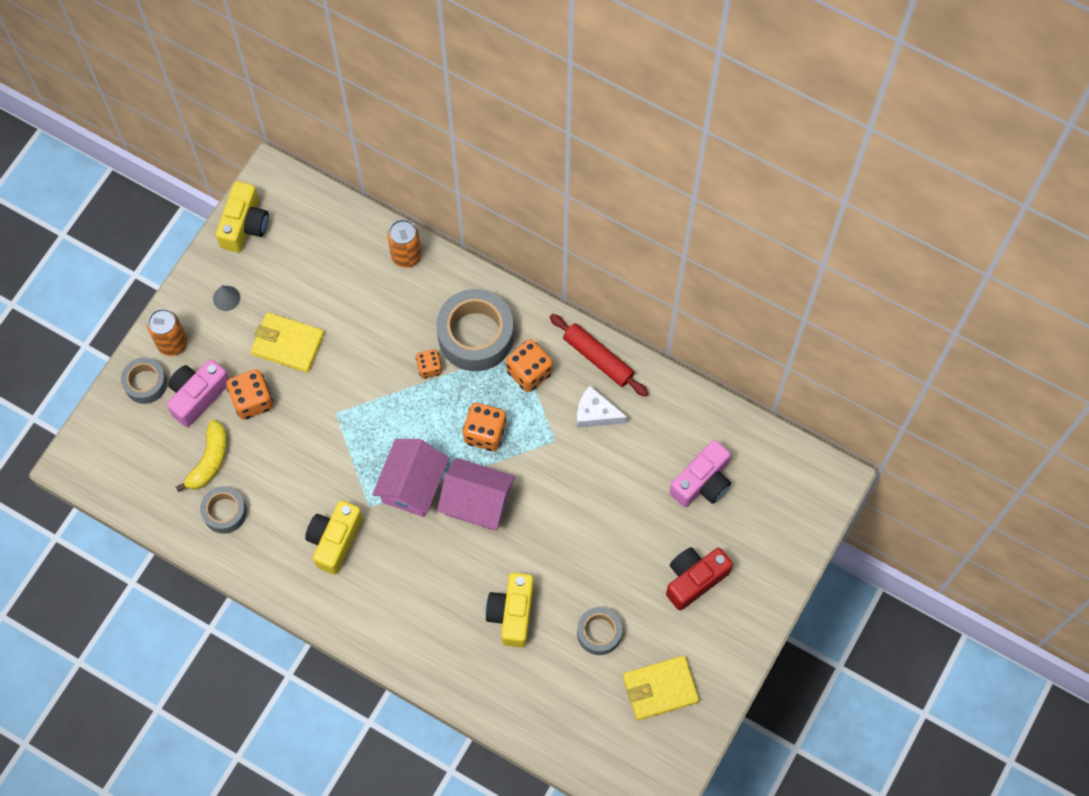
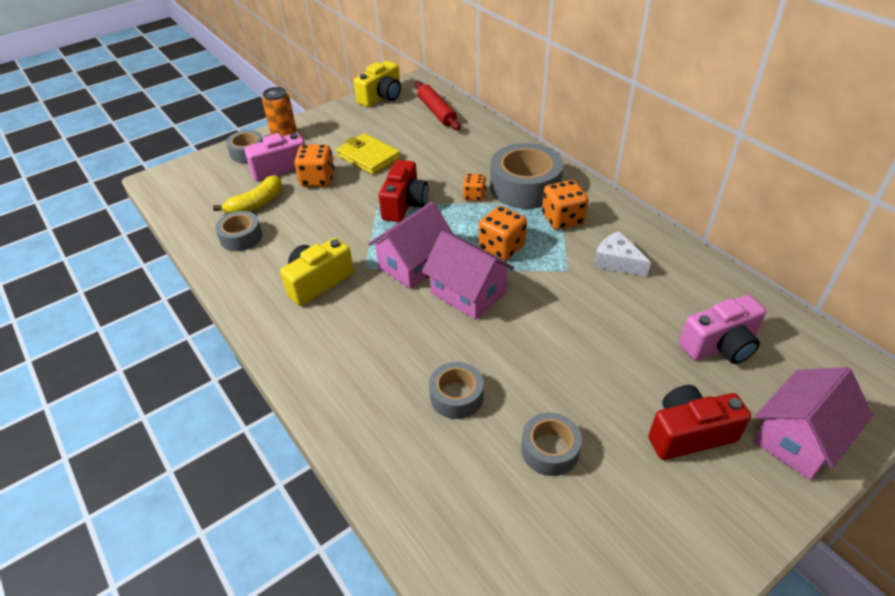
camera: 25 degrees right, 25 degrees down
(226, 298) = (341, 125): grey cone -> none
(364, 406) = (404, 204): none -> red camera
(406, 256) = (491, 134): orange can -> none
(512, 613) = (456, 396): yellow camera -> grey tape
(598, 358) = (633, 226): red rolling pin -> red rolling pin (436, 112)
(660, 688) = (609, 544): yellow wallet -> none
(771, 553) = (799, 439): none -> pink house

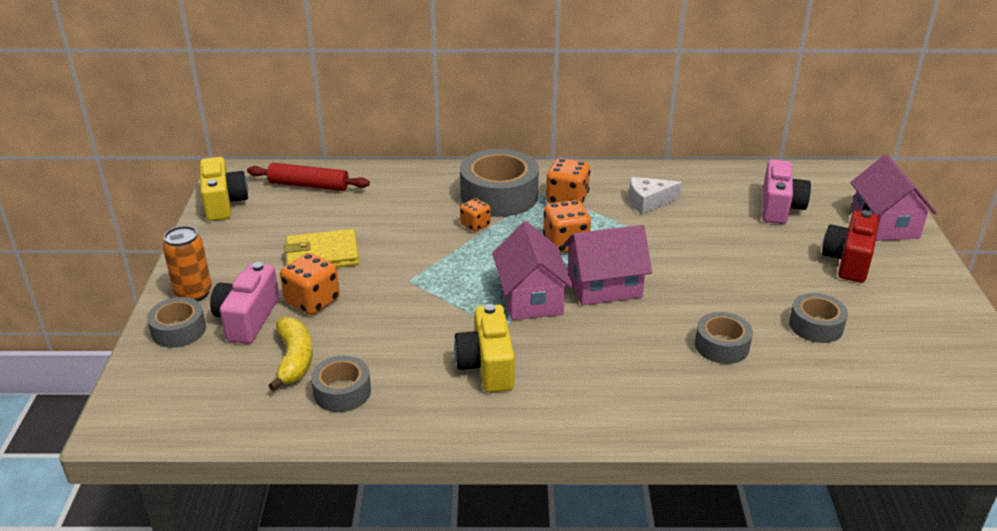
camera: 55 degrees left, 10 degrees down
(404, 204) = (434, 266): red camera -> none

